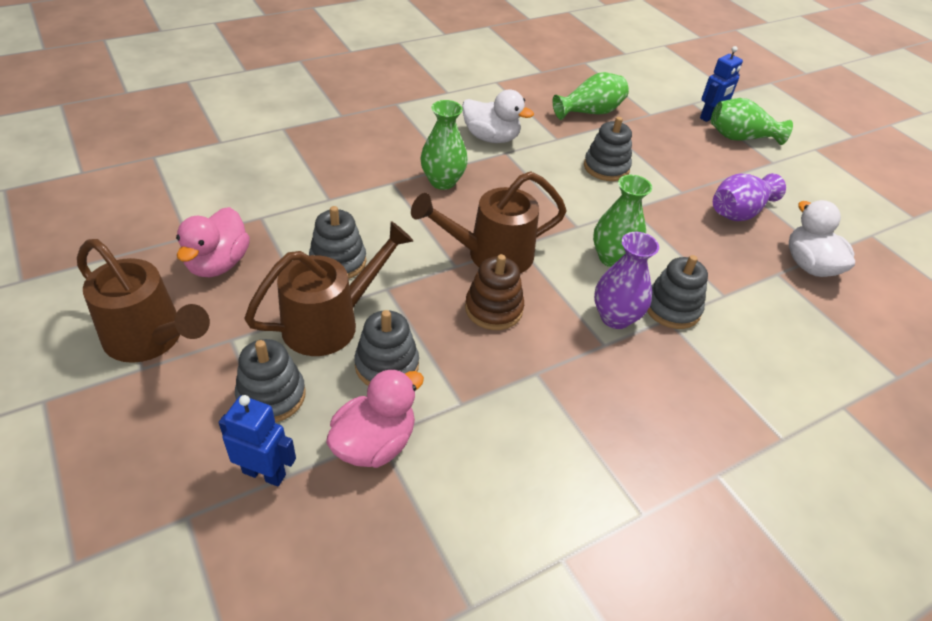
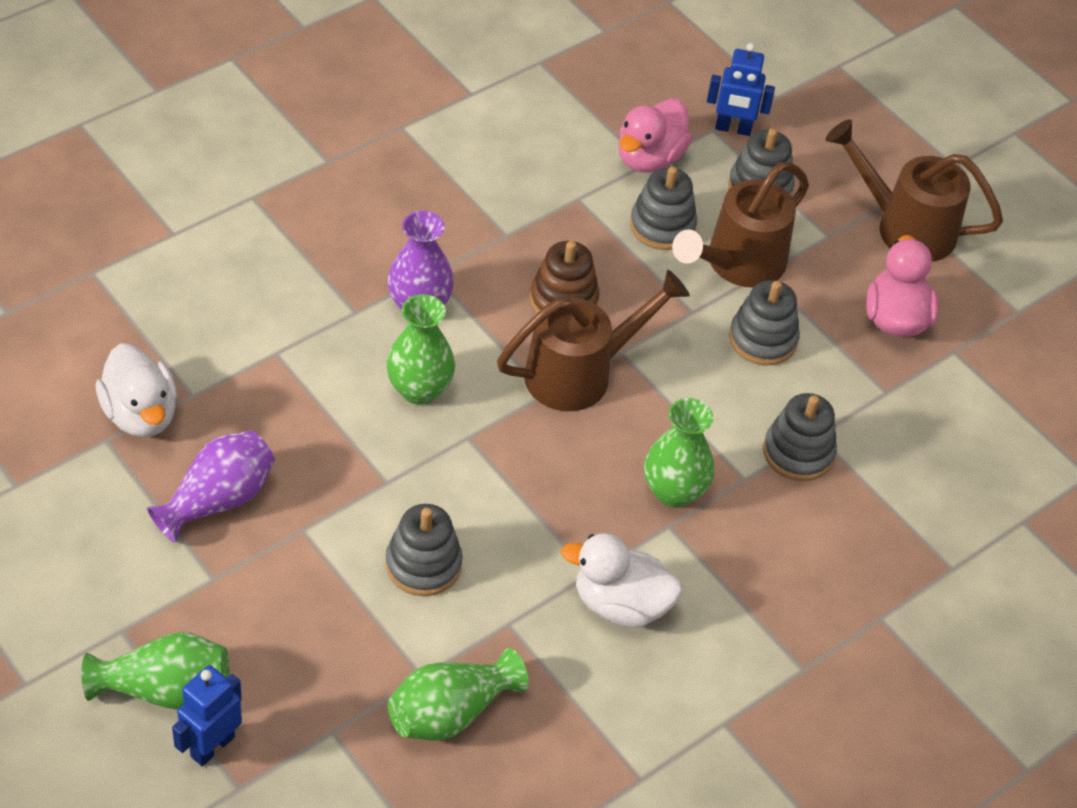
camera: 170 degrees right, 5 degrees up
(672, 308) = (347, 326): grey stacking toy -> grey stacking toy (798, 452)

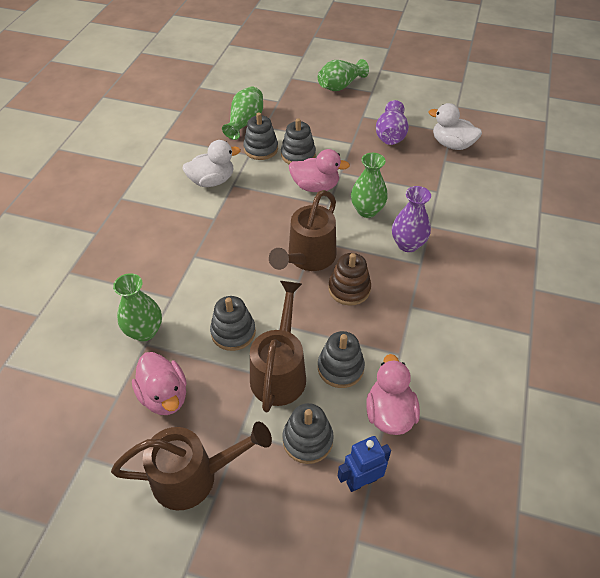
camera: 150 degrees right, 0 degrees up
(212, 746) = (310, 82): blue robot -> none
(456, 481) = (315, 186): none -> pink duck
(673, 491) = (222, 232): green vase -> green vase (144, 331)
(798, 452) = (176, 282): grey stacking toy -> grey stacking toy (261, 149)

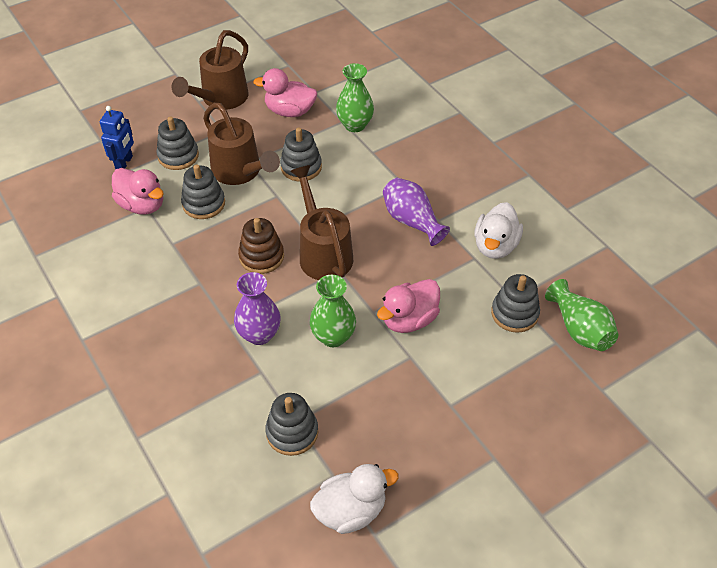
camera: 130 degrees right, 0 degrees up
(298, 155) = (474, 339): grey stacking toy -> grey stacking toy (292, 432)
(340, 86) = (585, 486): green vase -> none
(390, 135) = (428, 457): purple vase -> purple vase (412, 221)

